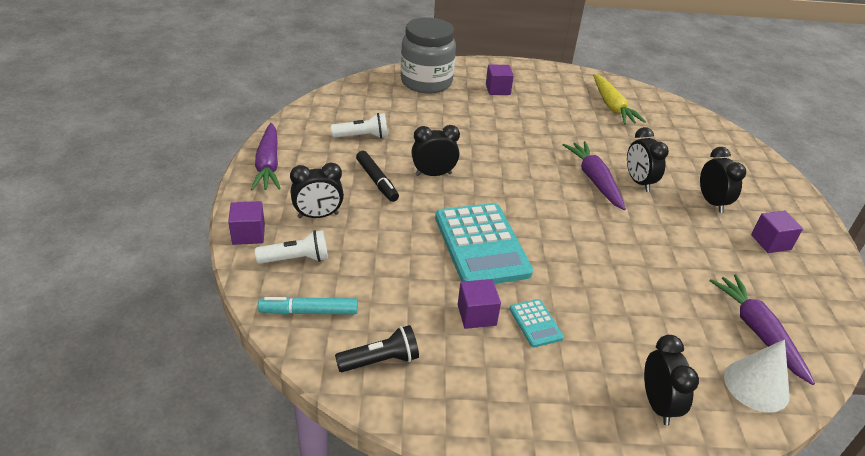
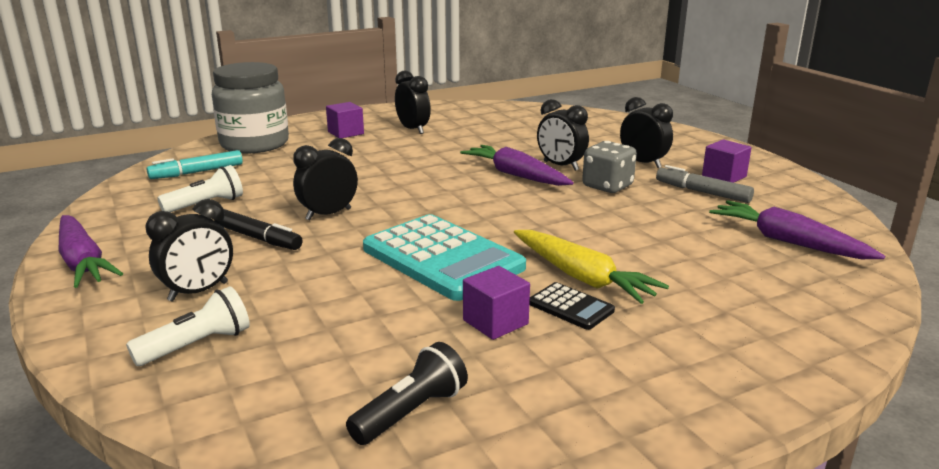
camera: 25 degrees left, 15 degrees down
(248, 234) = (98, 341): purple cube -> none
(309, 312) = (261, 396): turquoise marker -> turquoise marker (197, 172)
(535, 323) = (571, 307): turquoise calculator -> black calculator
(612, 106) = (479, 120): yellow carrot -> yellow carrot (582, 277)
(657, 404) = (768, 332): black clock -> black clock (413, 129)
(658, 218) = (607, 186): none -> grey dice
(734, 253) = (702, 192): none -> grey marker
(756, 385) = (834, 282): white cone -> none

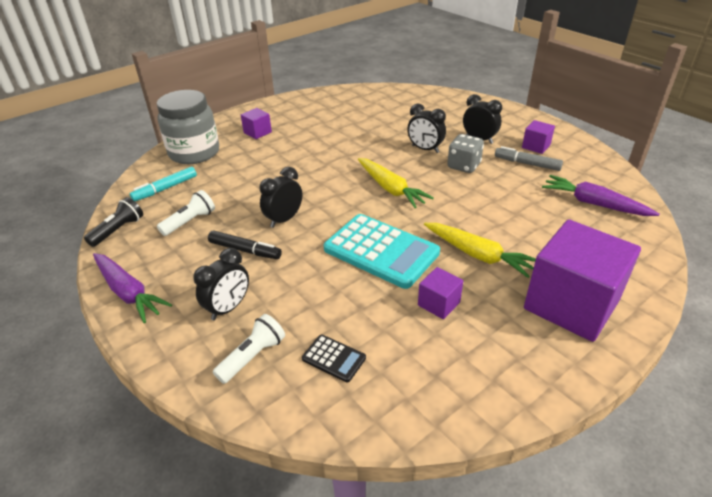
camera: 10 degrees left, 15 degrees up
(411, 412) = (417, 388): black flashlight -> black flashlight (118, 230)
(413, 129) = (306, 123): black clock -> none
(491, 199) = (390, 189): none -> yellow carrot
(516, 175) = (398, 162): purple carrot -> none
(571, 307) = (480, 282): black calculator -> black calculator (334, 358)
(702, 347) = (571, 304): none -> purple cube

